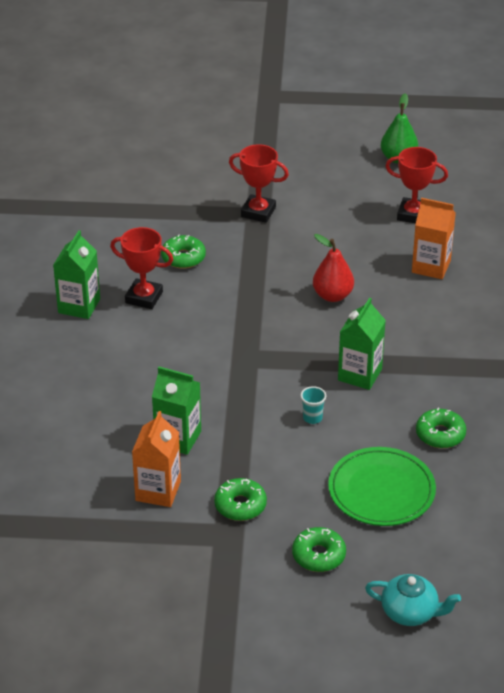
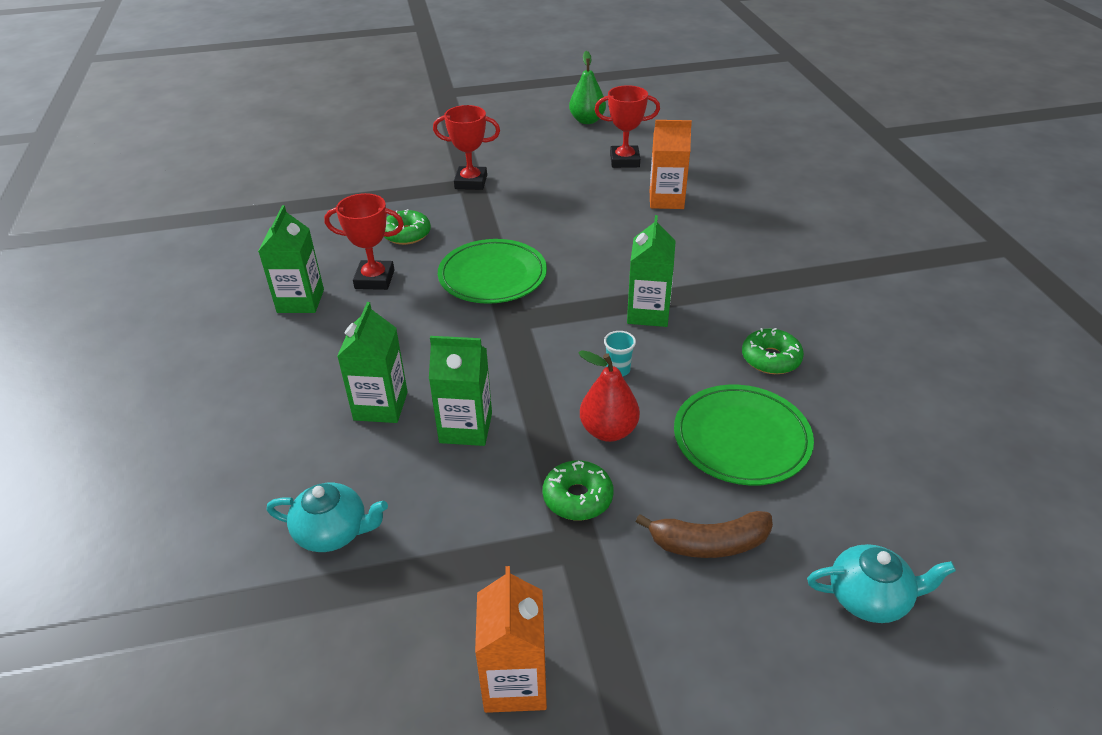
camera: 15 degrees left, 0 degrees up
(64, 491) = (333, 532): none -> turquoise teapot
(120, 408) = (380, 406): none -> green carton
(158, 491) = (462, 502): orange carton -> orange carton (515, 682)
(243, 313) = (492, 276): none -> green plate
(318, 555) = (709, 544): green donut -> brown banana
(332, 295) = (580, 242): red pear -> red pear (608, 431)

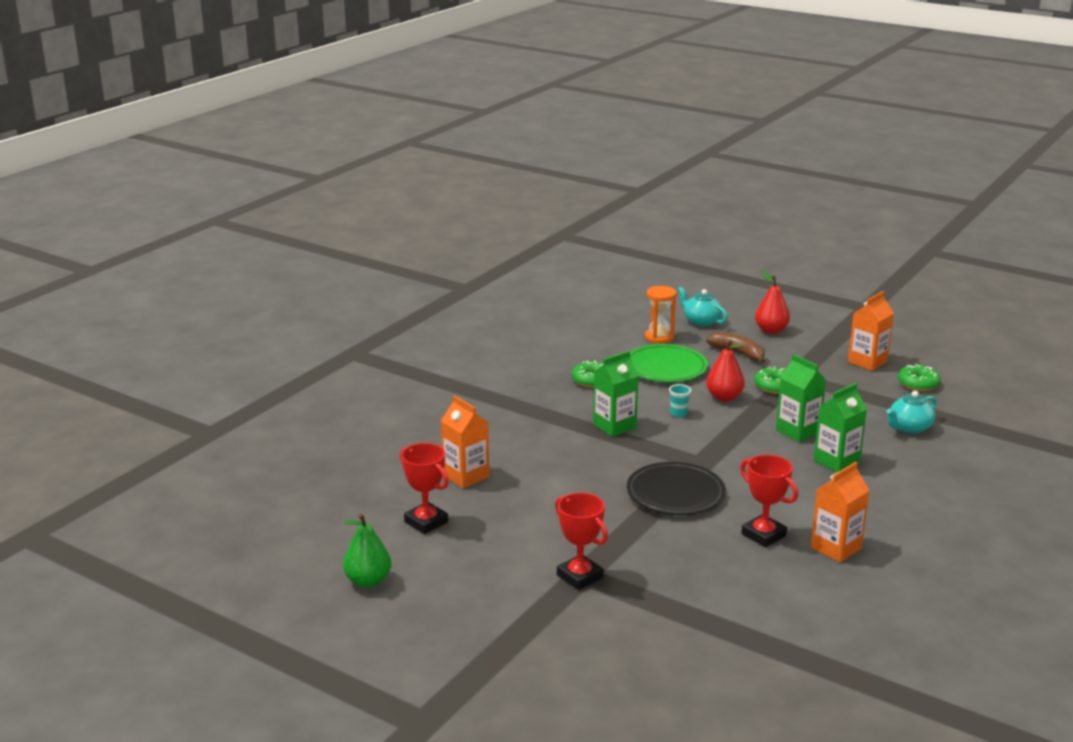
camera: 135 degrees left, 15 degrees down
(300, 301) = (836, 548): green carton -> orange carton
(333, 532) = (909, 427): turquoise teapot -> turquoise teapot turned 90 degrees counterclockwise
(406, 234) = (697, 558): green donut -> green donut (918, 384)
(492, 276) = (675, 493): green plate -> black plate
(750, 661) = (771, 330): none -> red pear
(846, 500) = (659, 337): none -> orange hourglass

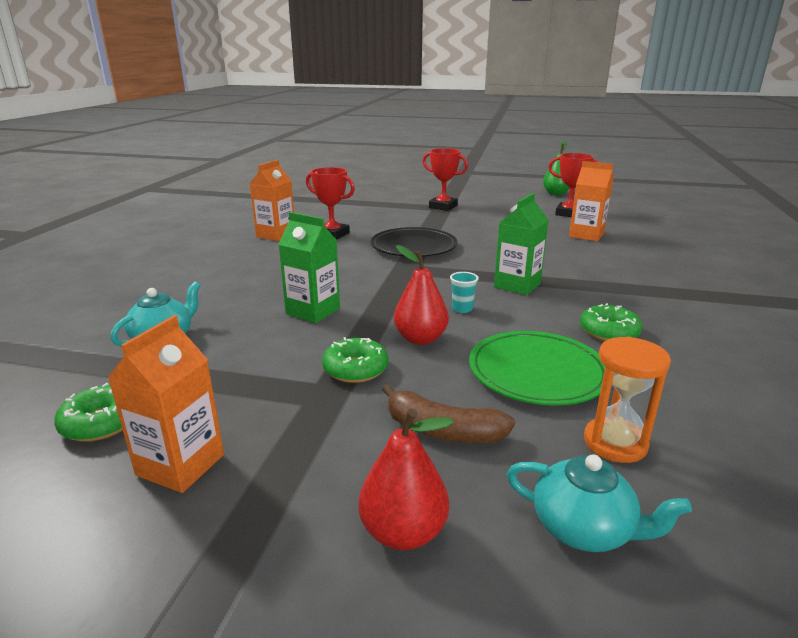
camera: 160 degrees right, 0 degrees up
(836, 461) = (268, 288): green carton -> none

